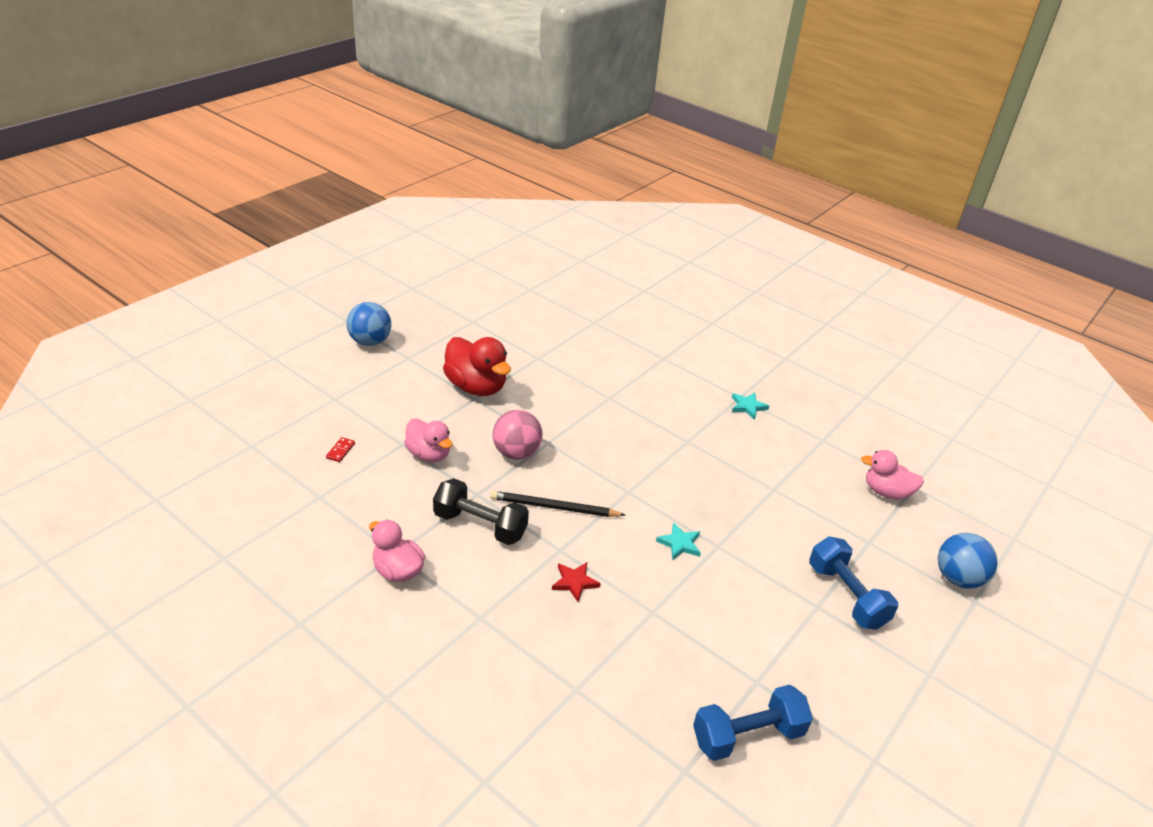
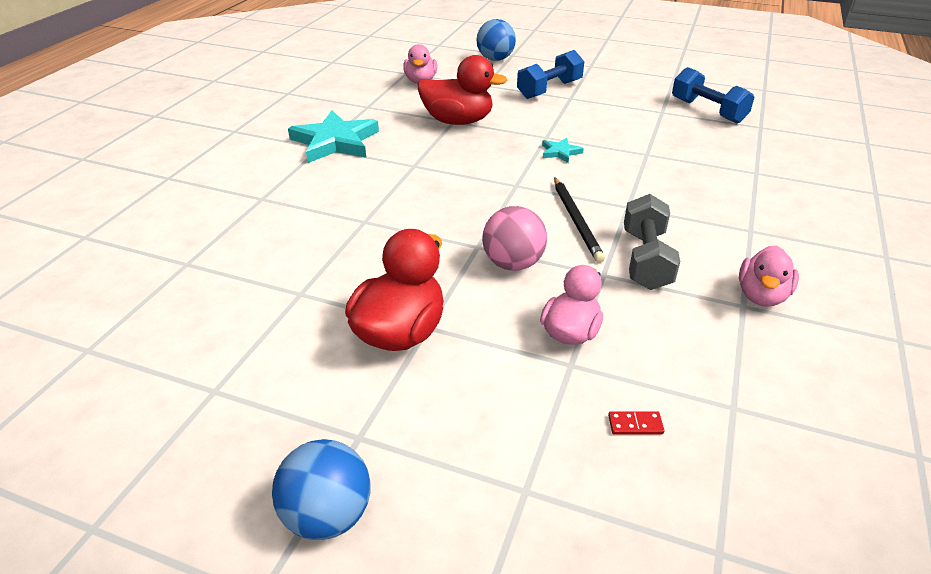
camera: 105 degrees left, 0 degrees up
(480, 525) = (645, 259): black dumbbell -> grey dumbbell
(574, 582) = (657, 192): red star -> none
(748, 407) = (335, 142): turquoise star -> turquoise star, size x2.16
(772, 492) = (458, 121): none -> red duck

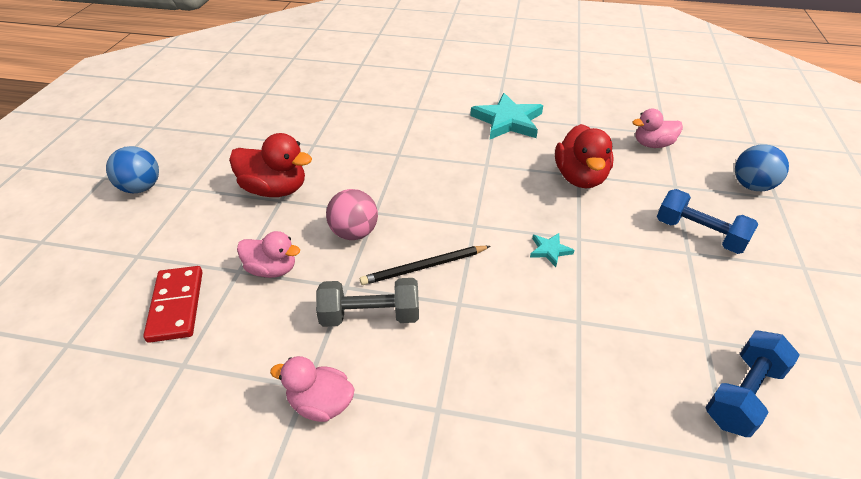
camera: 80 degrees right, 5 degrees up
(635, 425) = (176, 305): red domino -> red domino, size x2.44

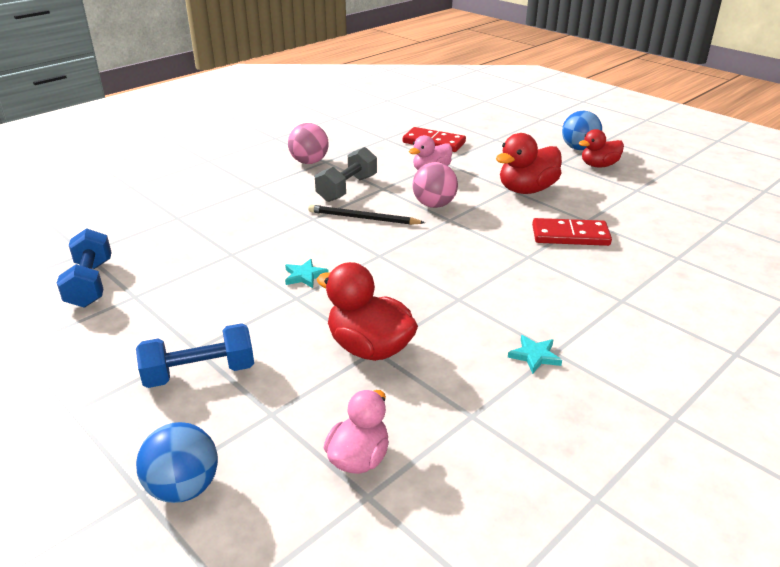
camera: 125 degrees right, 10 degrees down
(185, 165) = (599, 165): none -> red duck
(321, 404) = (309, 162): pink duck -> pink ball
(347, 145) = (570, 235): none -> red domino
(424, 267) = (363, 218): black pencil -> black pencil turned 90 degrees counterclockwise
(508, 121) = (534, 356): turquoise star -> turquoise star, size x0.46

